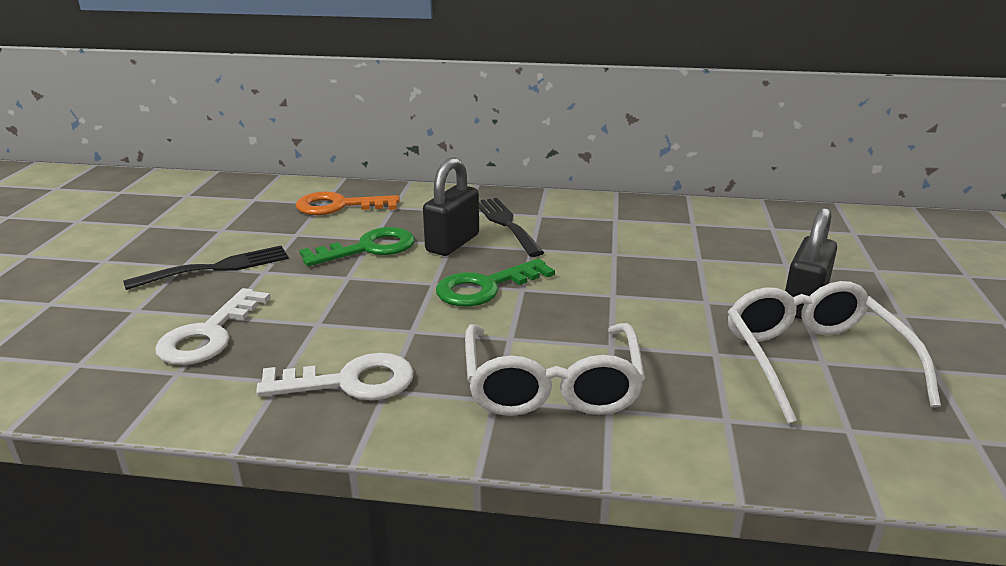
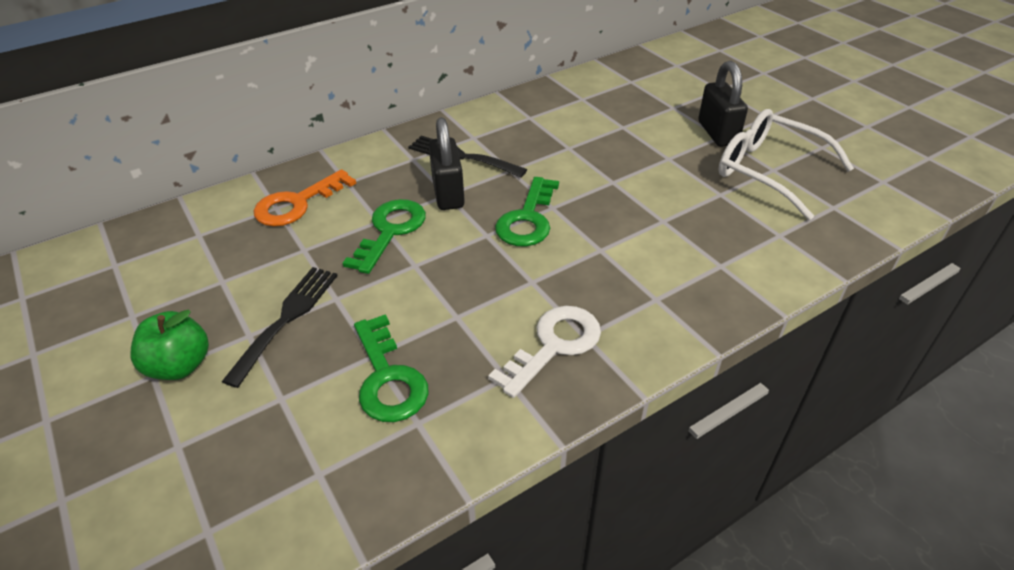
camera: 40 degrees left, 15 degrees up
(123, 263) = (180, 366): none -> green apple
(209, 335) = (388, 378): white key -> green key
(551, 386) = (672, 269): white glasses -> none

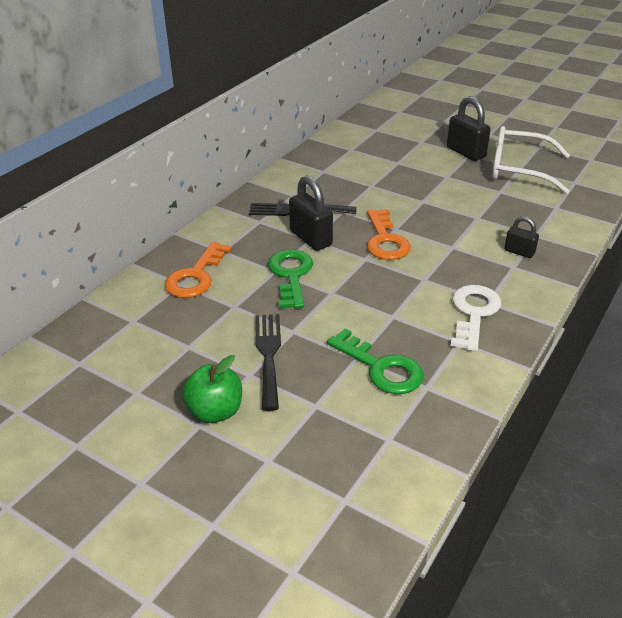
camera: 25 degrees left, 5 degrees down
(528, 219) = (385, 240): green key -> orange key
(679, 281) = (519, 252): none -> black padlock

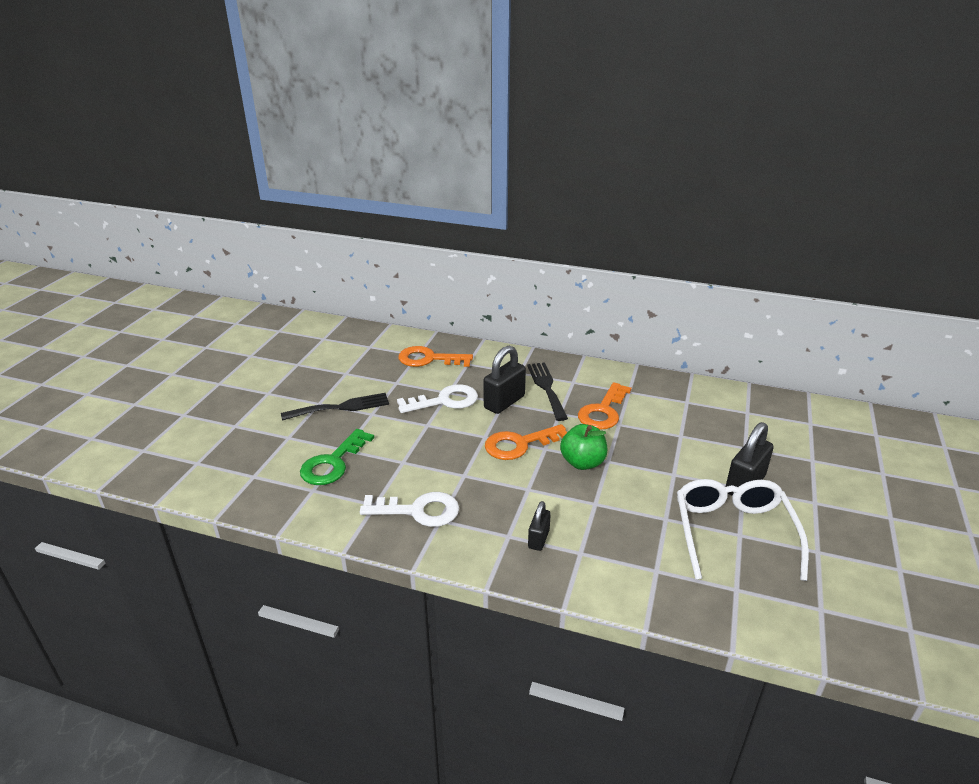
camera: 75 degrees right, 5 degrees down
(215, 411) = (280, 396): green apple -> green apple (582, 462)
(291, 275) = (444, 401): green key -> white key
(349, 189) = (603, 411): none -> orange key

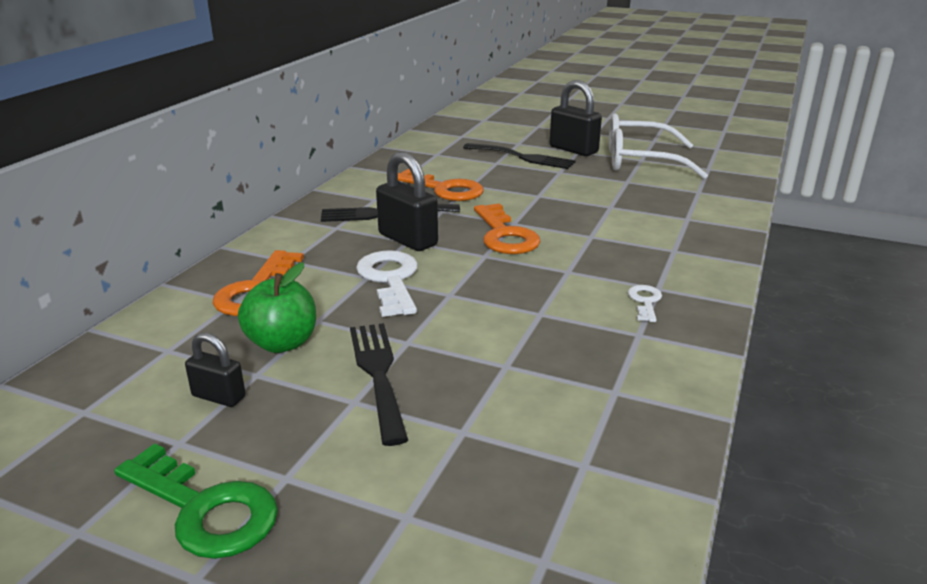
camera: 85 degrees left, 5 degrees down
(333, 463) = (543, 374): green key -> green key (205, 509)
(418, 511) = (645, 301): white key -> white key, size x0.52
(538, 539) = (674, 235): black padlock -> black padlock (219, 396)
(582, 462) = (542, 206): green apple -> green apple (282, 343)
(703, 451) = (523, 157): none -> black fork

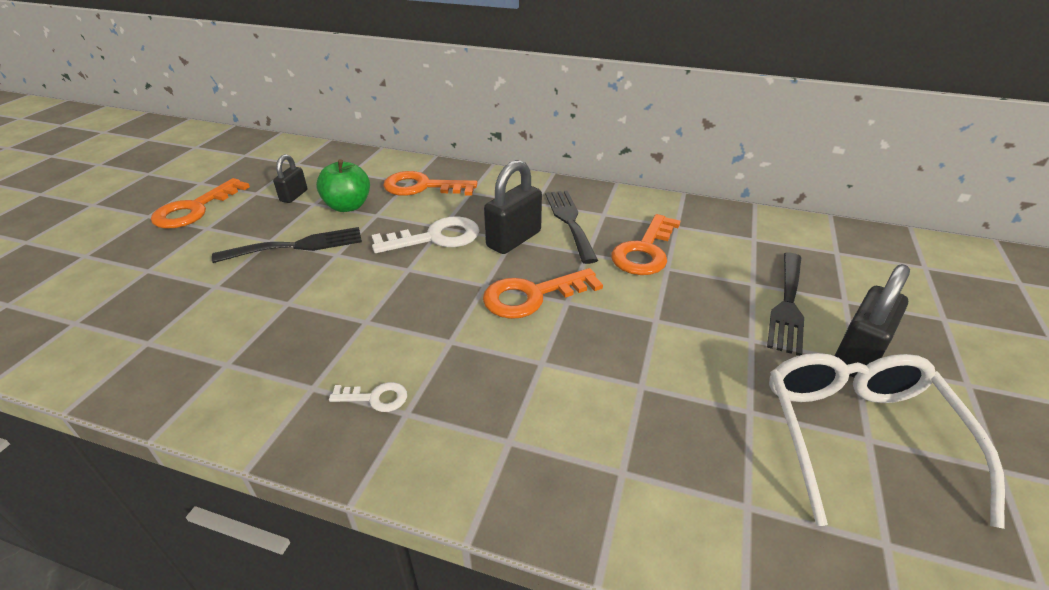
camera: 85 degrees right, 10 degrees up
(205, 509) = (195, 209): green key -> orange key

